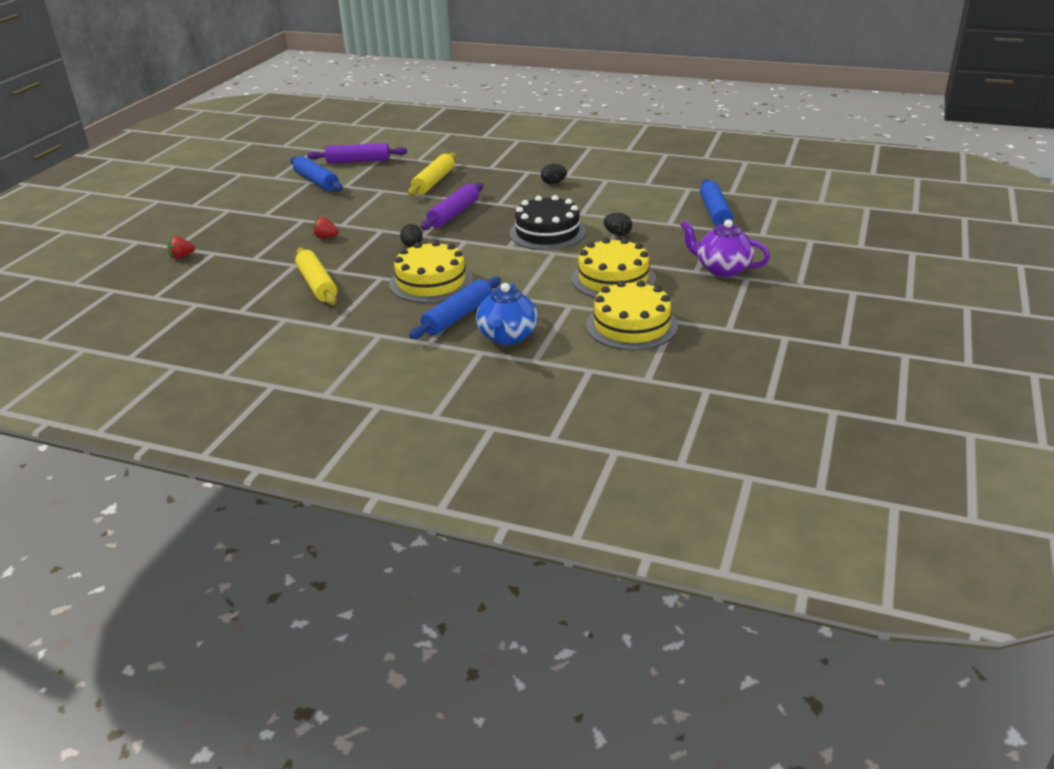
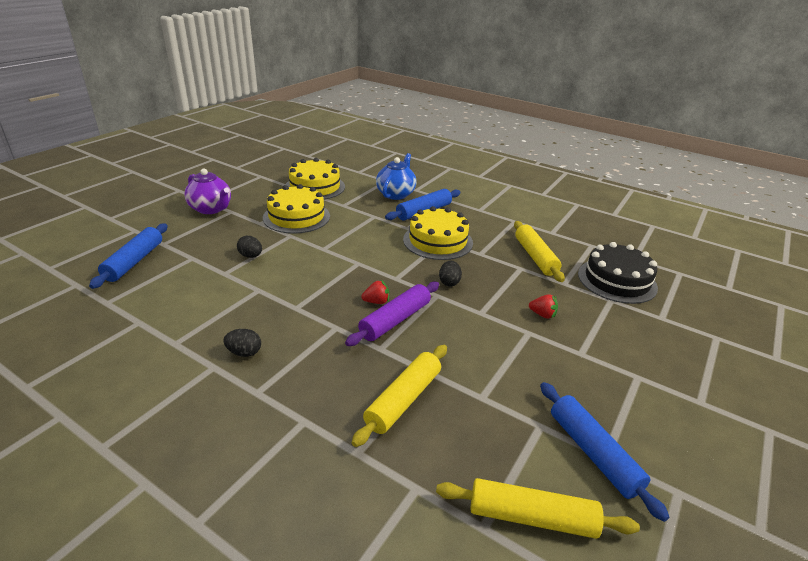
camera: 170 degrees left, 0 degrees up
(182, 256) = (695, 319): red strawberry -> red strawberry (376, 302)
(358, 161) = (531, 517): purple rolling pin -> yellow rolling pin
(547, 232) = (312, 271): black cake -> black cake (617, 280)

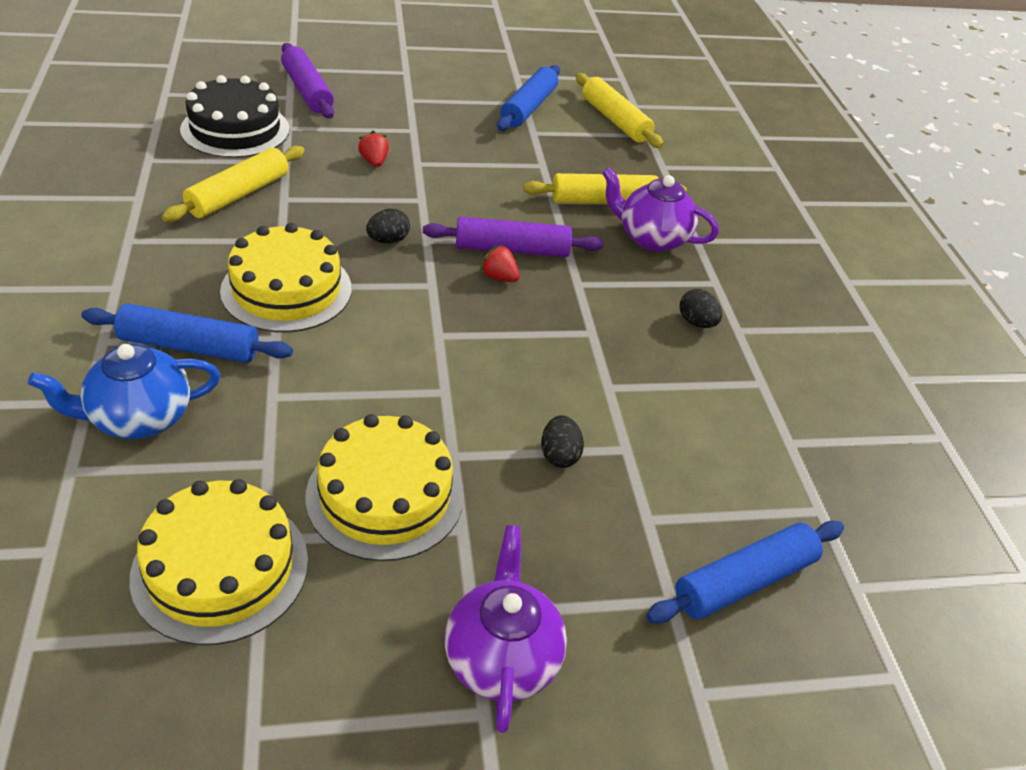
camera: 135 degrees left, 10 degrees up
(335, 394) = (651, 238): none -> purple teapot
(670, 329) = (307, 91): none -> purple rolling pin

